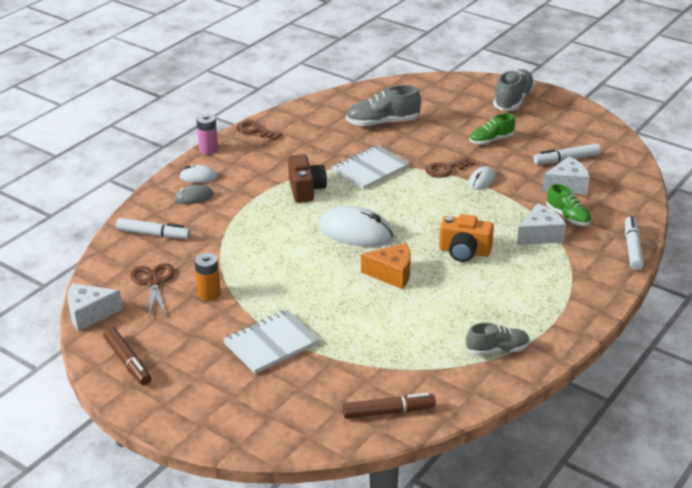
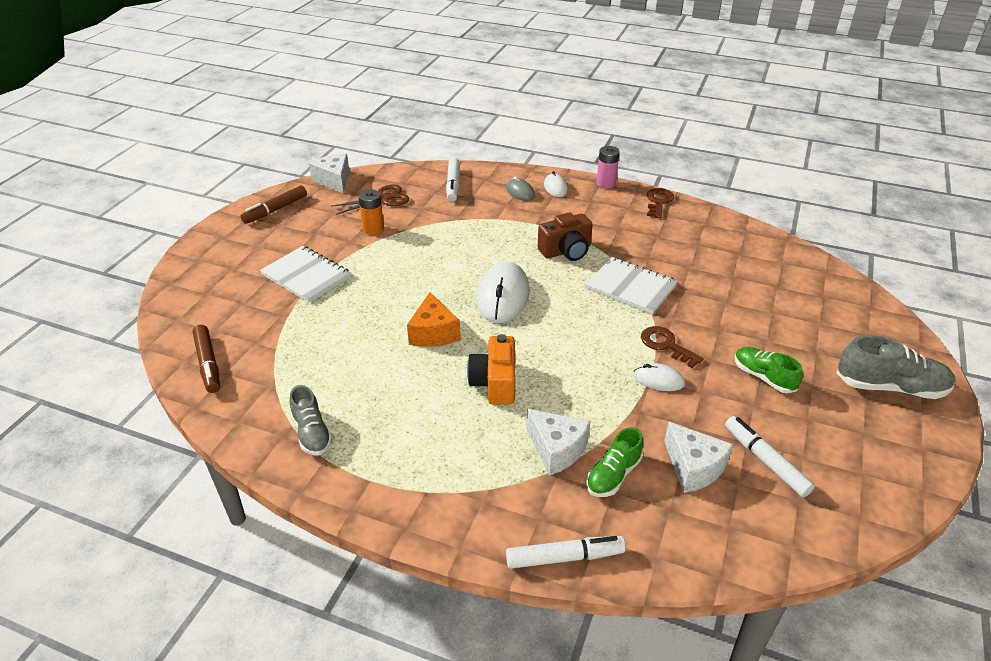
camera: 75 degrees right, 5 degrees up
(382, 123) = (738, 280): grey shoe -> none

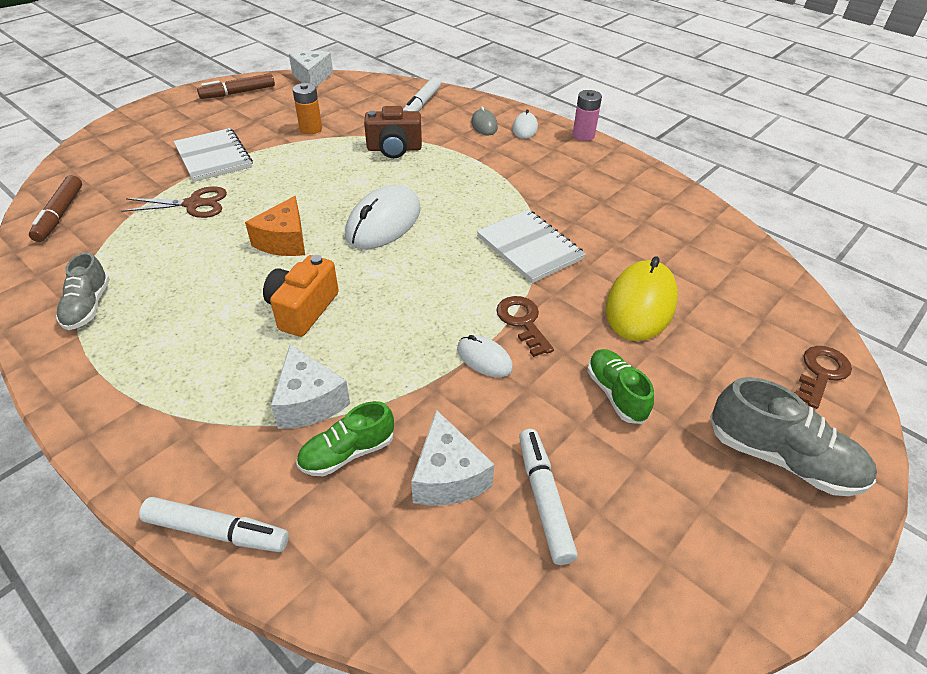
camera: 20 degrees right, 5 degrees up
(383, 199) = (343, 104): brown scissors -> brown scissors (193, 204)
(566, 251) = (486, 193): brown camera -> brown camera (394, 149)
(658, 202) = (629, 166): brown key -> brown key (821, 373)
(738, 309) = (640, 304): none -> yellow mouse

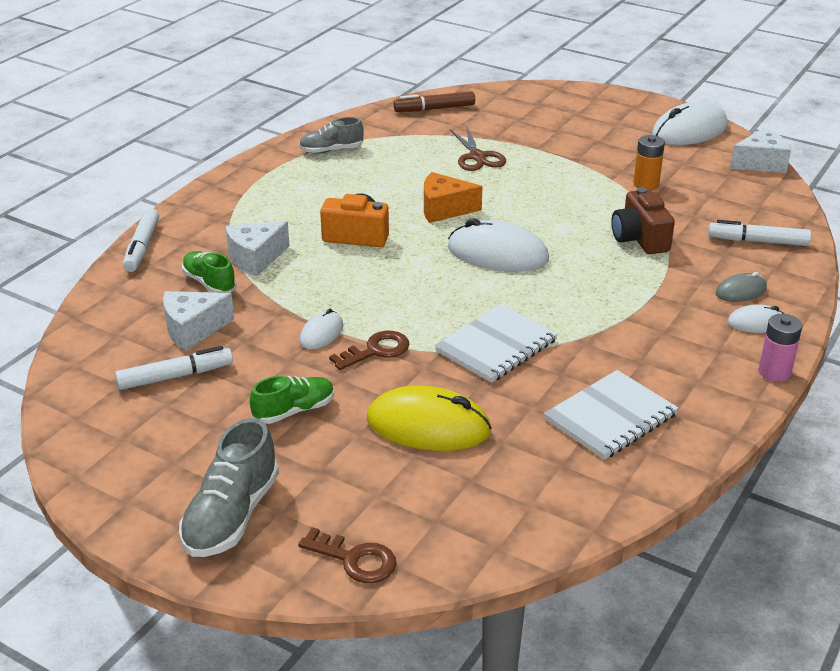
camera: 80 degrees right, 10 degrees down
(213, 157) = (558, 147): white notebook -> white notebook (610, 417)
(238, 93) = (689, 131): brown marker -> white mouse

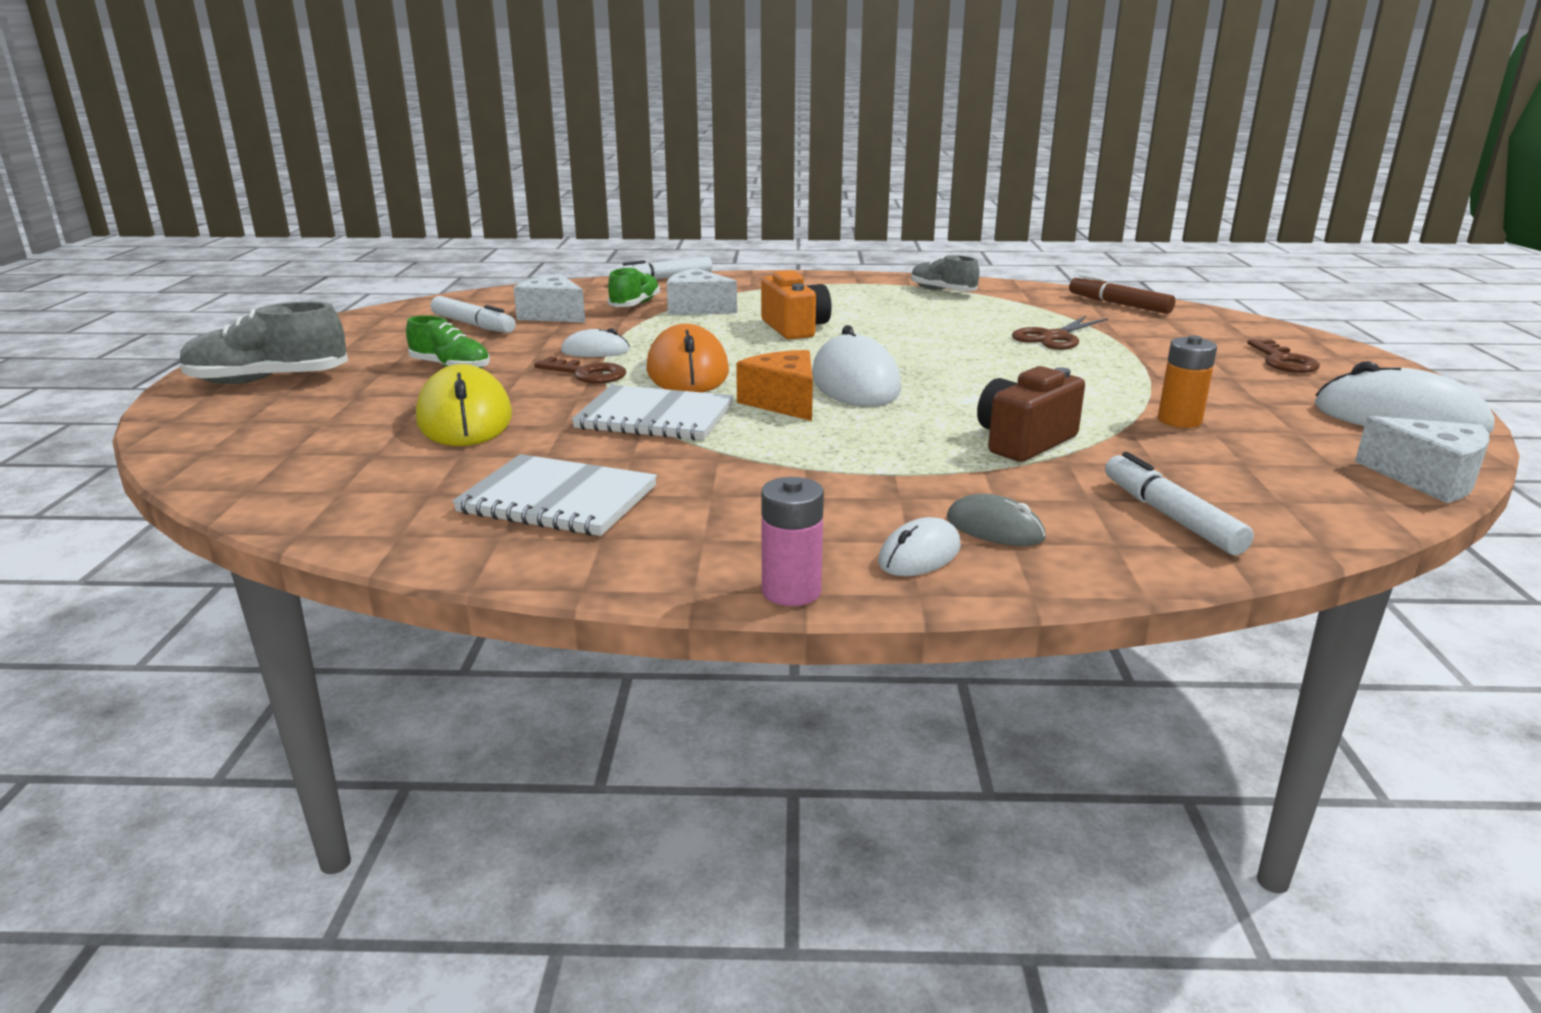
camera: 60 degrees right, 10 degrees down
(355, 559) = (210, 434): brown key -> brown key (1283, 361)
(412, 307) = (687, 371): none -> orange mouse
(444, 209) = (910, 346): orange cheese -> orange cheese (783, 402)
(756, 323) = (919, 554): white mouse -> white mouse turned 75 degrees clockwise

